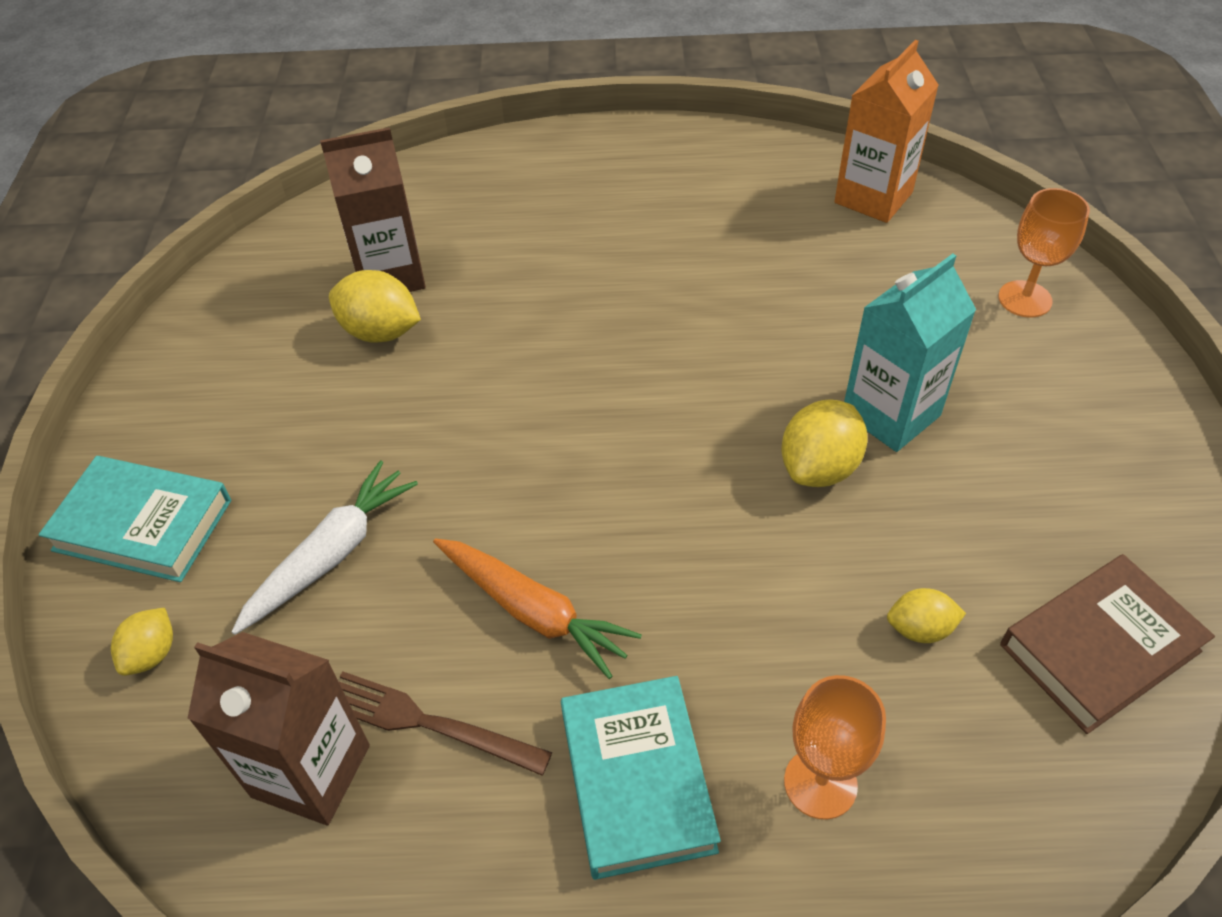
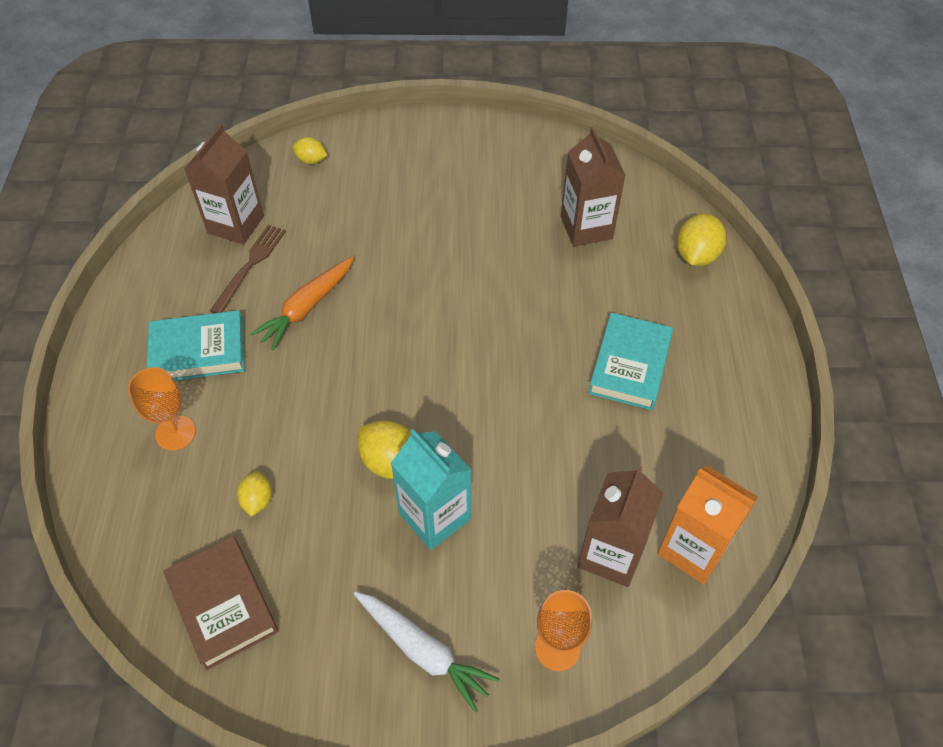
camera: 90 degrees right, 5 degrees up
(143, 525) = (390, 144): turquoise book -> turquoise book (630, 365)
(331, 555) = (359, 219): white carrot -> white carrot (423, 651)
(380, 332) = (531, 227): yellow lemon -> yellow lemon (696, 255)
(897, 257) = (611, 554): none -> brown carton

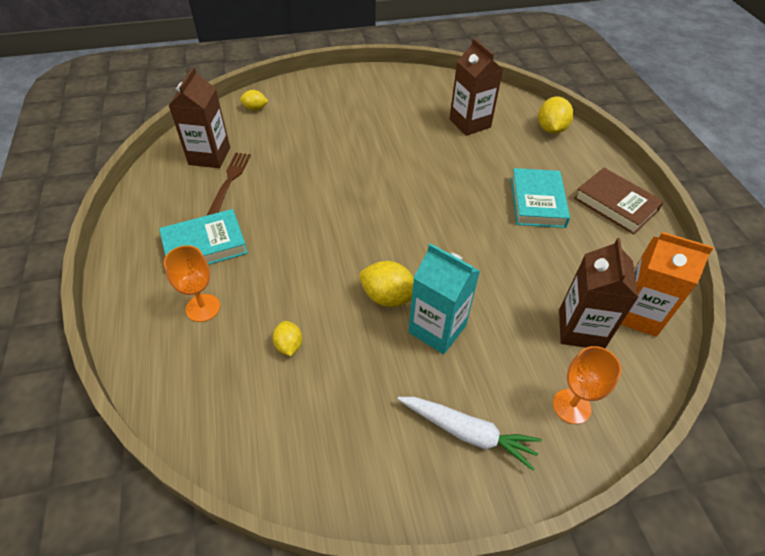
camera: 15 degrees left, 5 degrees down
(223, 604) = (285, 433): brown book -> brown book (615, 204)
(307, 307) = (284, 202): orange carrot -> none

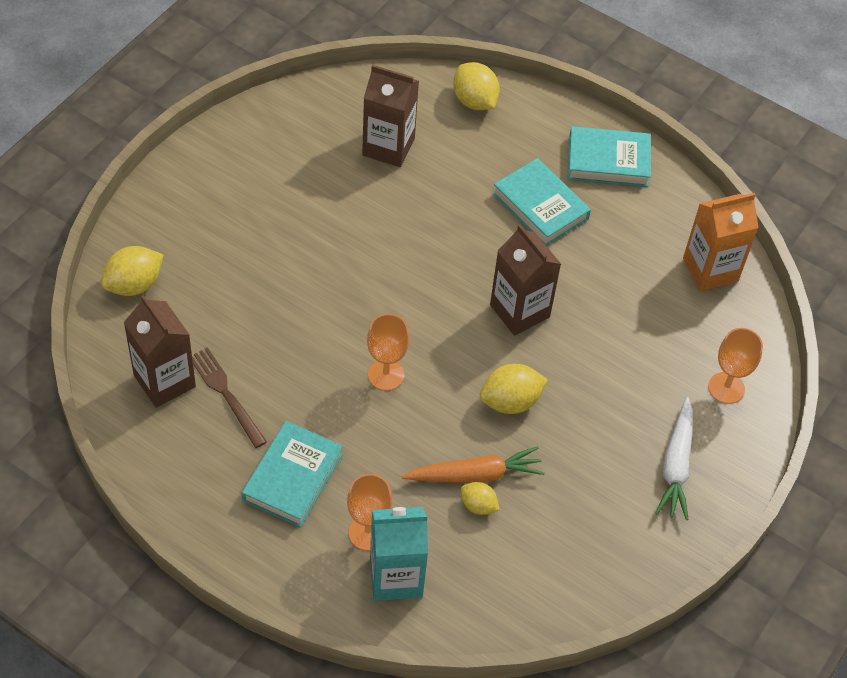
camera: 45 degrees left, 5 degrees up
(255, 108) = (134, 284): yellow lemon -> yellow lemon, size x1.65
(310, 324) = (475, 475): none -> orange carrot
(328, 229) = (386, 375): none -> orange goblet
(437, 329) = (577, 400): turquoise carton -> turquoise carton (396, 577)
(467, 433) = (676, 465): white carrot -> white carrot turned 120 degrees clockwise
(580, 329) = (681, 316): brown carton -> brown carton (519, 311)
(615, 204) = (608, 161): brown book -> turquoise book

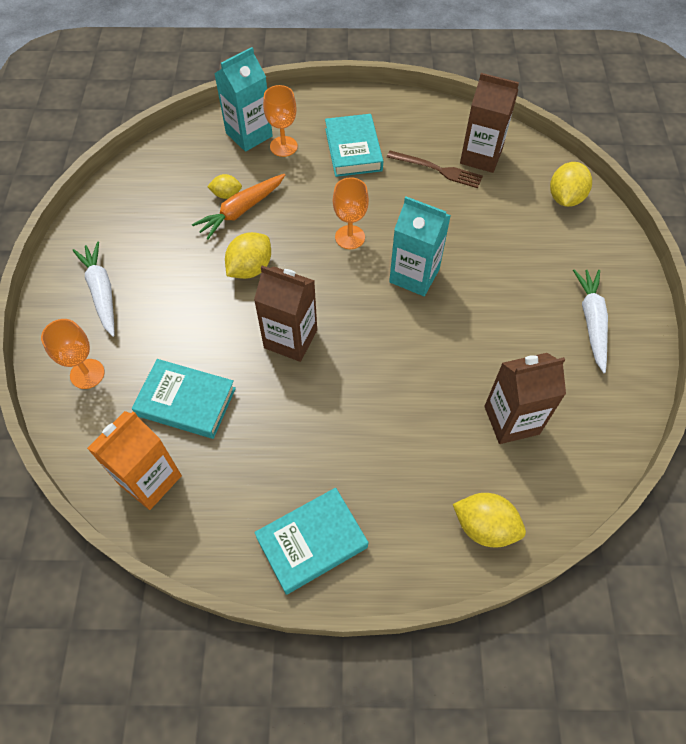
camera: 150 degrees right, 5 degrees up
(244, 172) = (591, 322): none -> white carrot
(358, 300) = (414, 275): none -> turquoise carton
(540, 206) = (340, 446): turquoise book -> turquoise book (186, 402)

